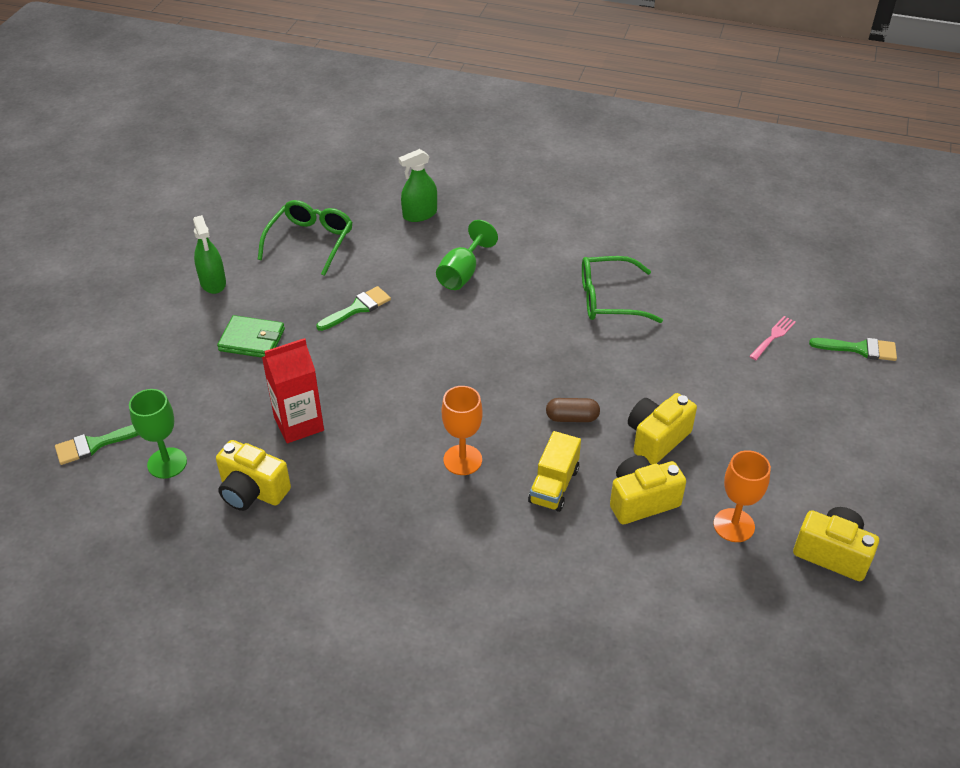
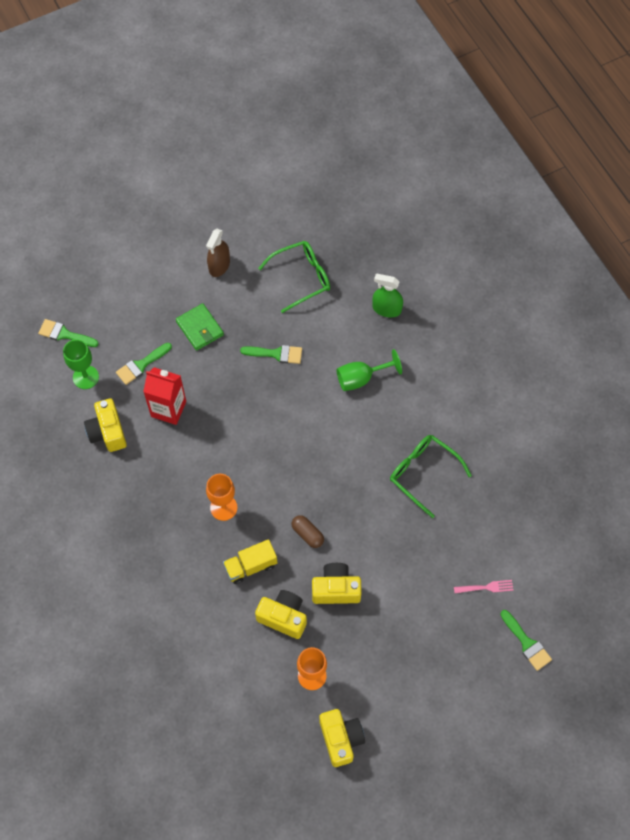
camera: 45 degrees right, 20 degrees up
(213, 282) = (219, 265): green spray bottle -> brown spray bottle
(222, 410) = (141, 365): none -> green brush

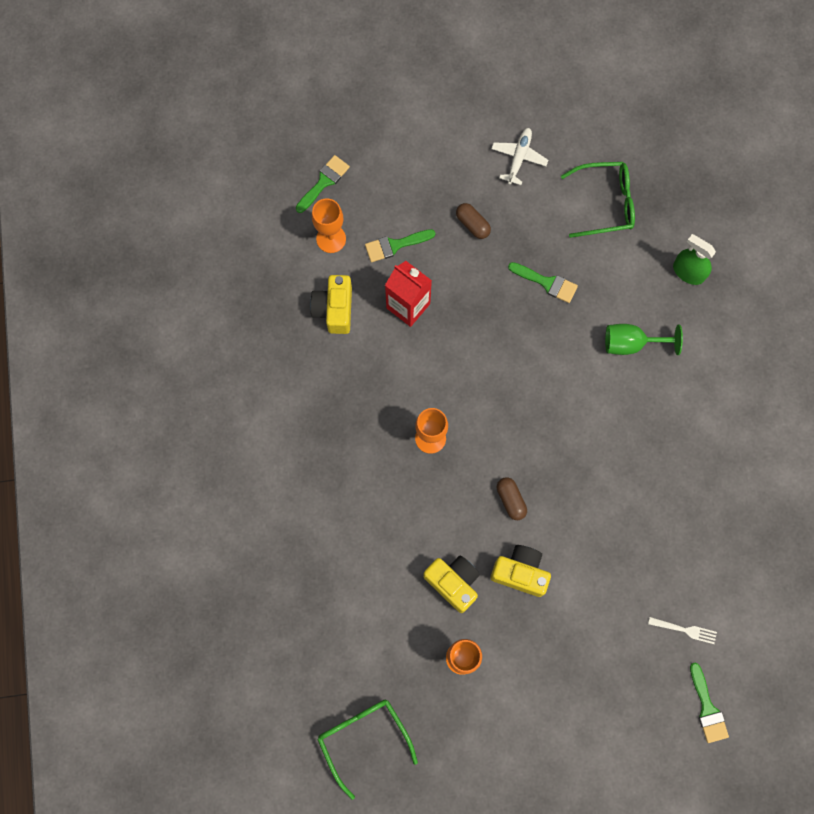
camera: 20 degrees right, 10 degrees up
(64, 334) = (324, 182): green brush -> green brush turned 90 degrees clockwise
(85, 377) = (331, 239): green goblet -> orange goblet
(200, 328) = (472, 224): green wallet -> brown capsule
(219, 265) = (518, 158): brown spray bottle -> white plane
(251, 566) = (437, 514): yellow truck -> none
(341, 739) = (469, 737): yellow camera -> none
(423, 473) = (661, 477): green glasses -> green glasses (363, 738)
(486, 587) = (685, 630): pink fork -> white fork

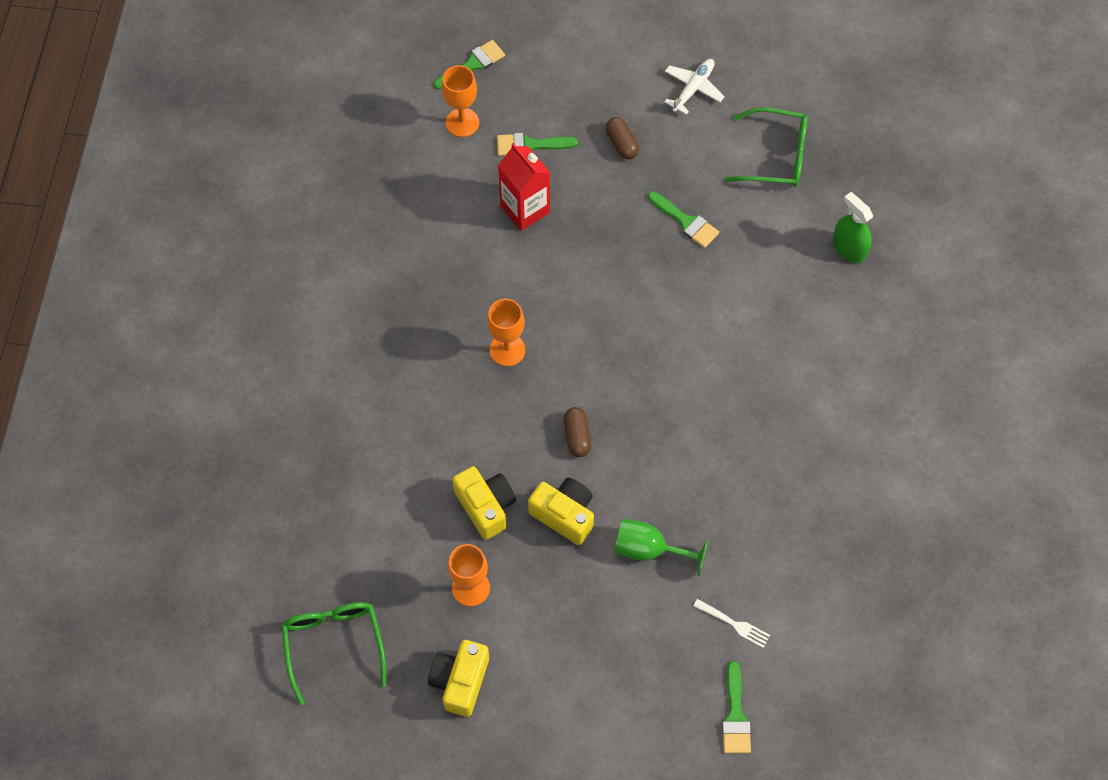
camera: 15 degrees right, 10 degrees down
(334, 309) = (443, 194): yellow camera -> yellow camera (460, 681)
(631, 343) = (762, 306): green goblet -> green goblet (649, 549)

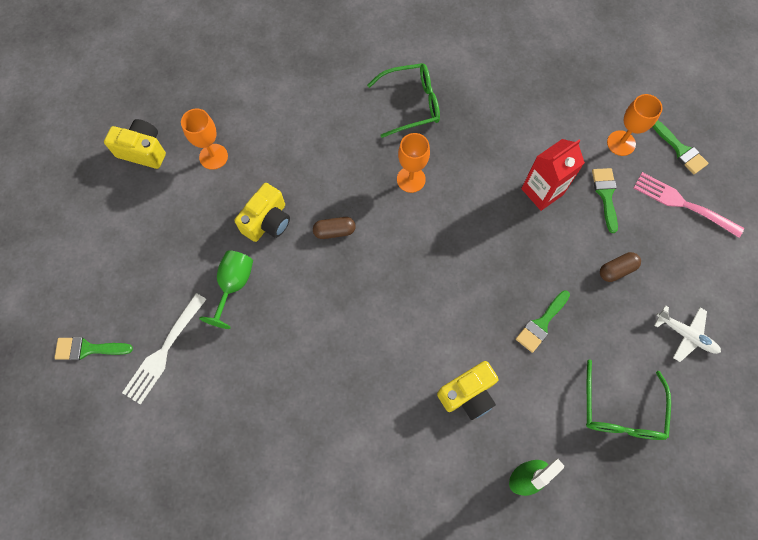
camera: 90 degrees right, 5 degrees up
(334, 644) = (180, 71): green glasses -> green glasses (411, 104)
(486, 506) = (278, 166): yellow camera -> yellow camera (468, 394)
(541, 71) = (683, 204): none -> pink fork
(734, 624) = (164, 351): white fork -> white fork, size x1.78

